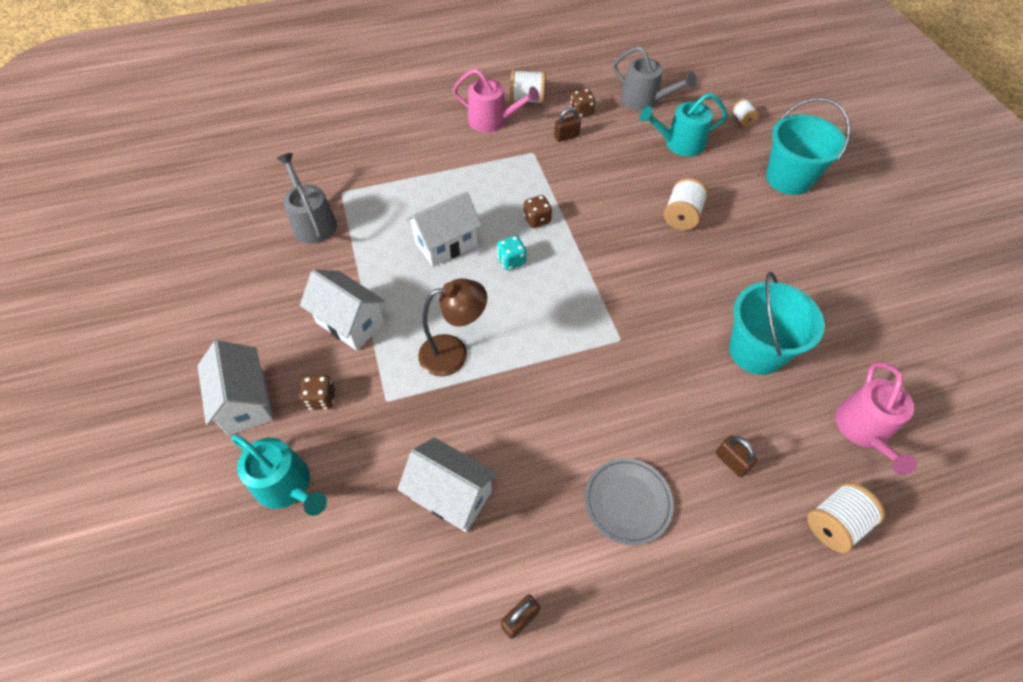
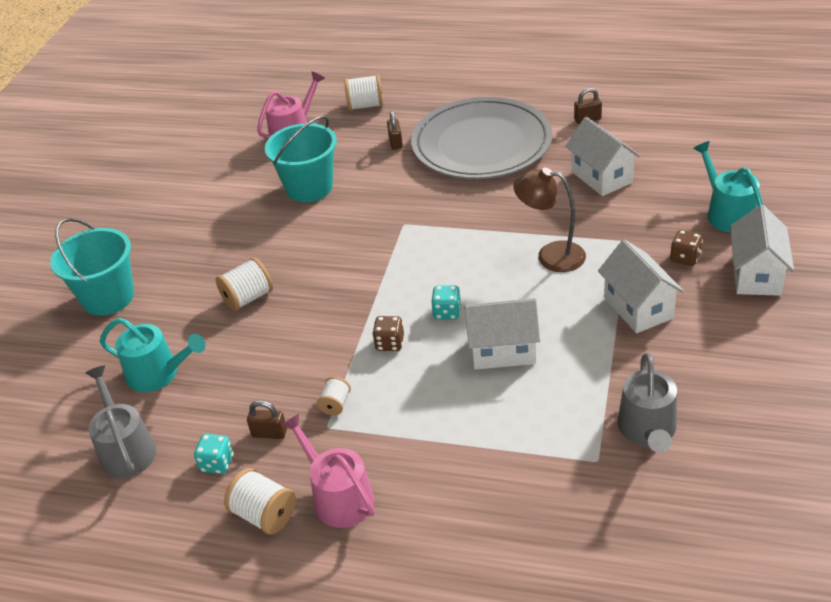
camera: 145 degrees left, 15 degrees down
(581, 112) = (217, 463): brown dice -> turquoise dice
(627, 502) = (481, 144): grey plate -> grey plate, size x2.17
(742, 120) = (59, 376): white spool -> white spool (335, 404)

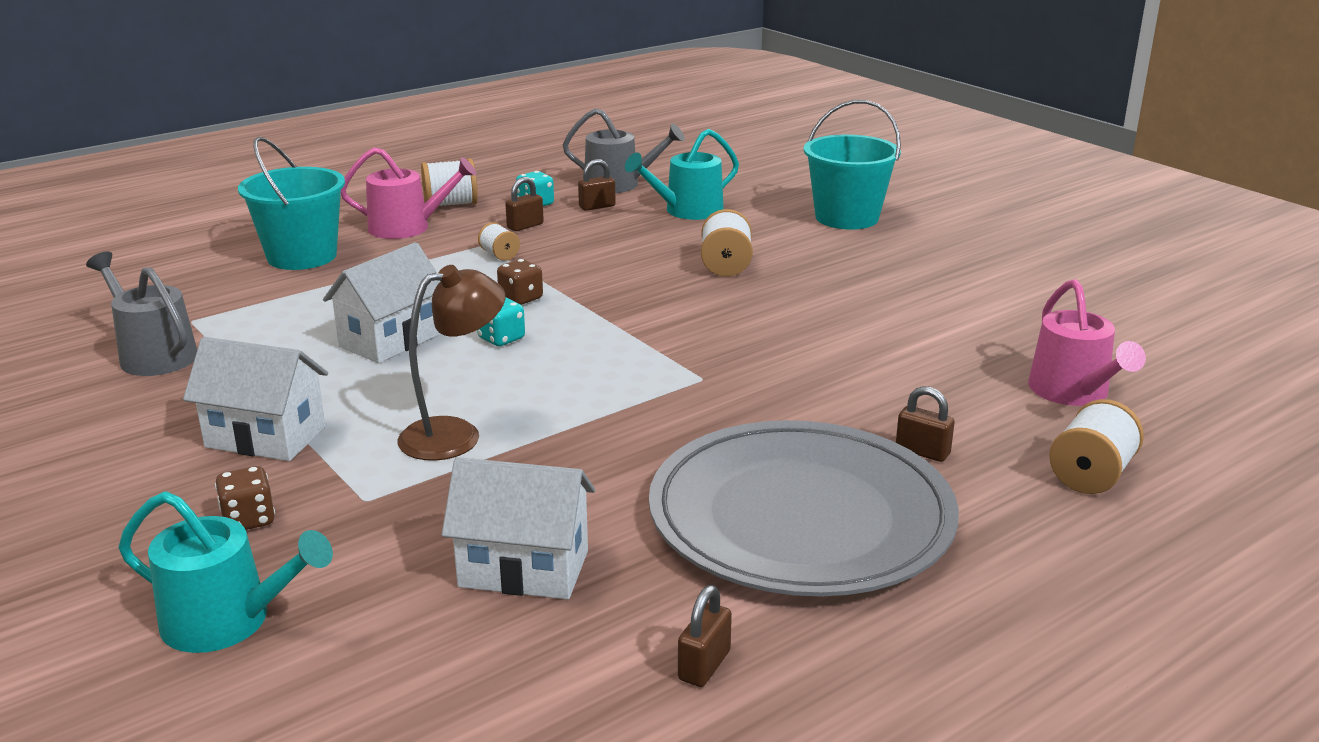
camera: 125 degrees right, 15 degrees down
(191, 425) = (597, 206): none -> brown padlock
(309, 187) = (895, 355): turquoise bucket -> turquoise bucket (302, 256)
(756, 275) = (108, 550): white house -> none

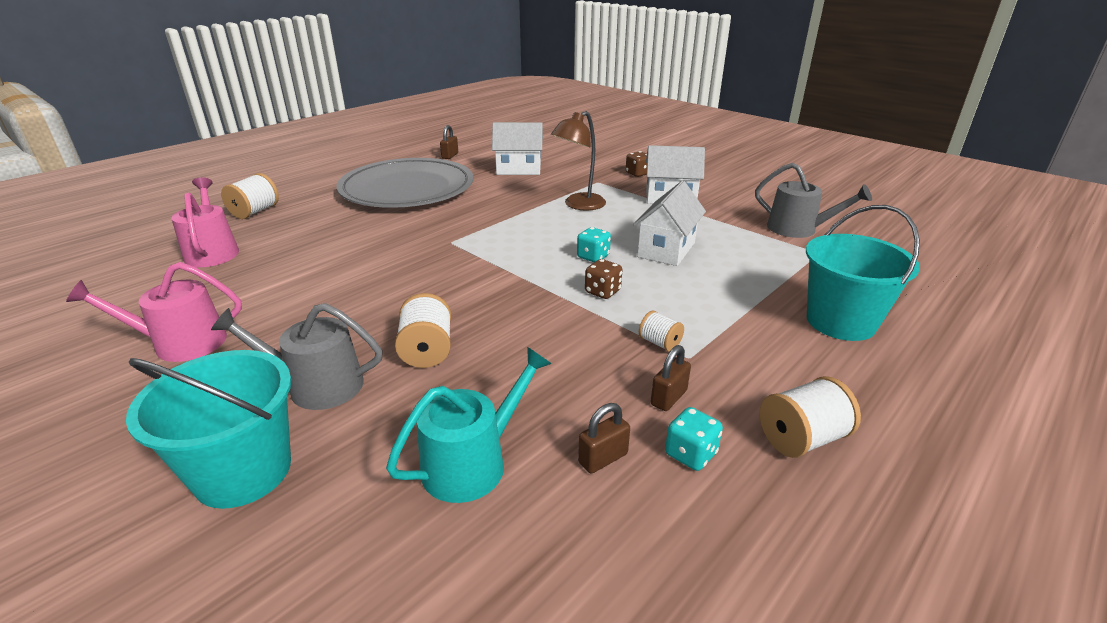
camera: 170 degrees right, 5 degrees up
(227, 621) = (611, 154): turquoise watering can -> none
(407, 227) = (798, 379): pink watering can -> pink watering can (181, 343)
(618, 184) = (597, 542): grey watering can -> grey watering can (317, 385)
(922, 452) = (335, 215): brown padlock -> none

